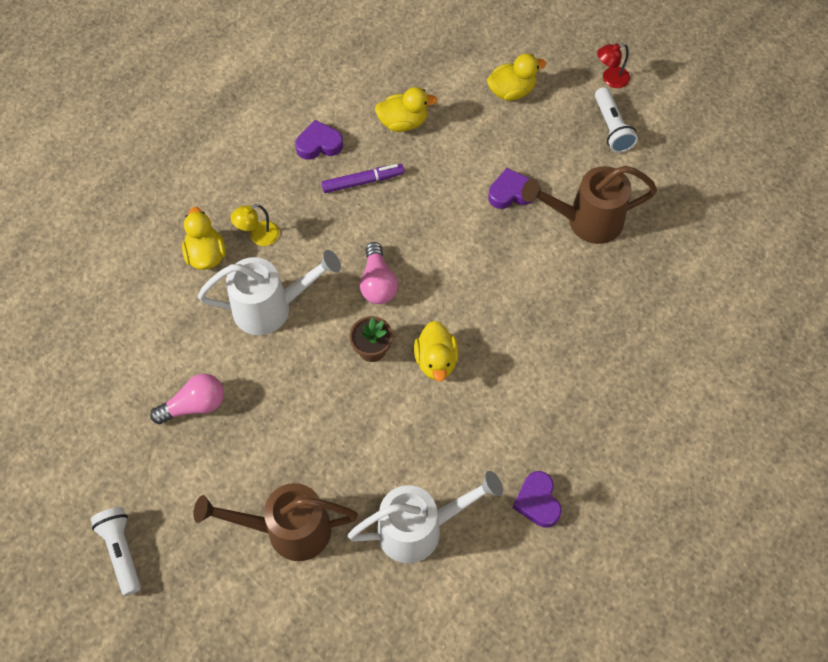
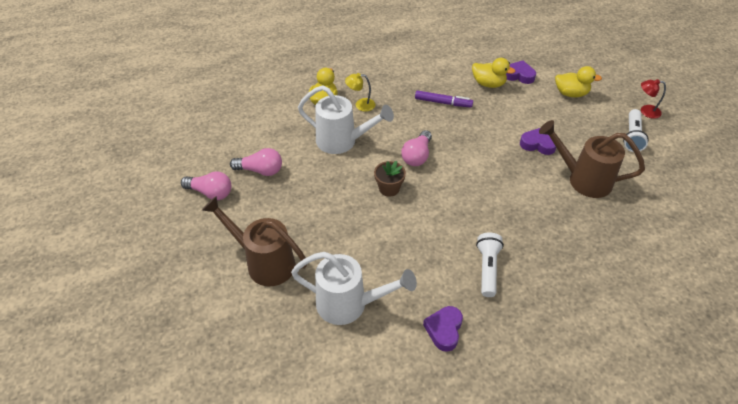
camera: 30 degrees right, 15 degrees down
(121, 551) = (160, 225): white flashlight -> white flashlight (487, 268)
(153, 472) = (210, 193): none -> pink light bulb
(319, 144) = (428, 76): purple heart -> purple heart (519, 75)
(436, 361) = (427, 213): yellow duck -> none

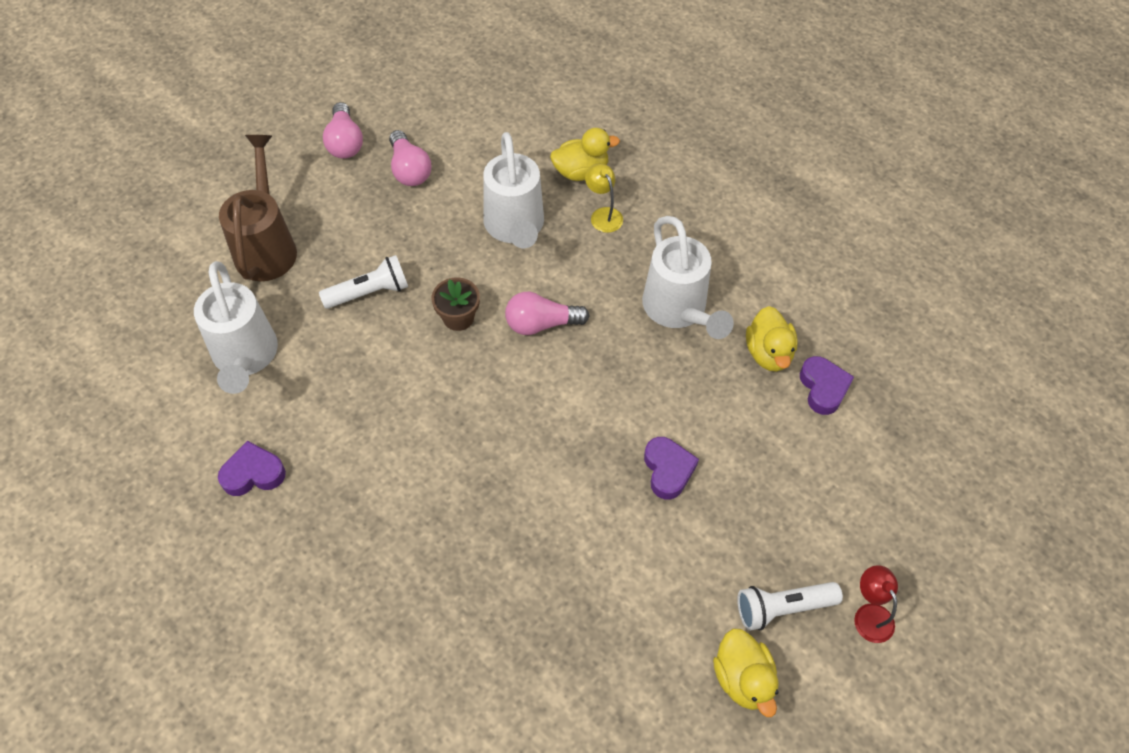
camera: 60 degrees right, 10 degrees up
(443, 103) = (678, 310): purple marker -> white watering can
(487, 268) = (376, 487): white flashlight -> white flashlight (369, 292)
(571, 93) = (832, 480): yellow duck -> yellow duck (743, 678)
(583, 179) = (626, 559): brown watering can -> none

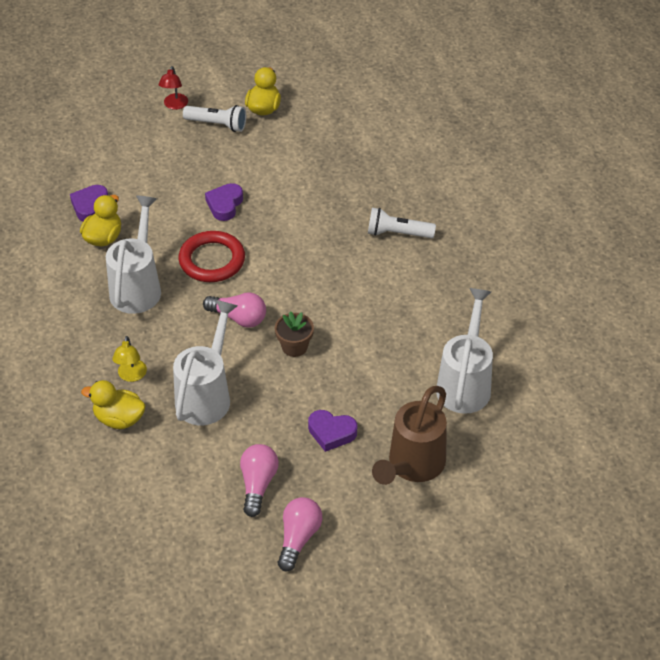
camera: 150 degrees left, 10 degrees down
(253, 473) = (488, 306): purple heart -> purple heart (331, 433)
(369, 292) = (349, 393): white flashlight -> white flashlight (397, 233)
(623, 382) = (212, 260): none -> red ring

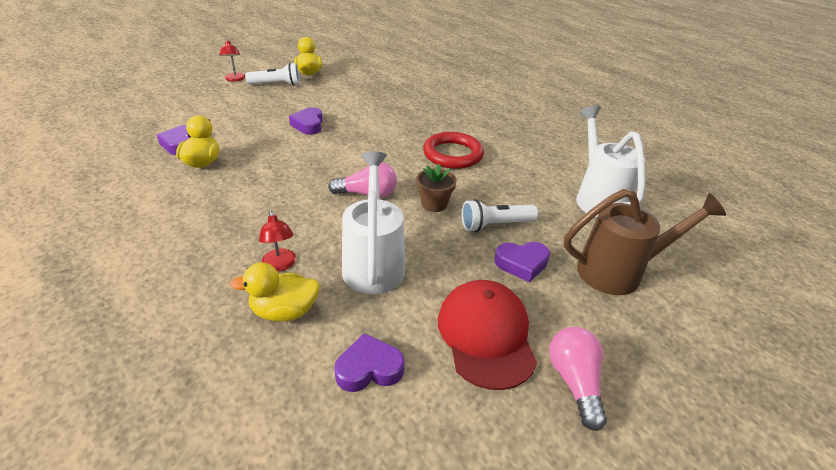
camera: 25 degrees left, 10 degrees down
(131, 376) = (280, 265): yellow lamp -> red lamp
(137, 287) = (253, 190): white watering can -> none
(159, 482) = (369, 369): none -> purple heart
(212, 260) = (317, 160): red ring -> red ring (453, 154)
(258, 484) = (486, 335): pink light bulb -> red cap
(397, 233) = (460, 119): white flashlight -> white flashlight (495, 225)
(412, 466) = (618, 272): brown watering can -> brown watering can turned 105 degrees counterclockwise

